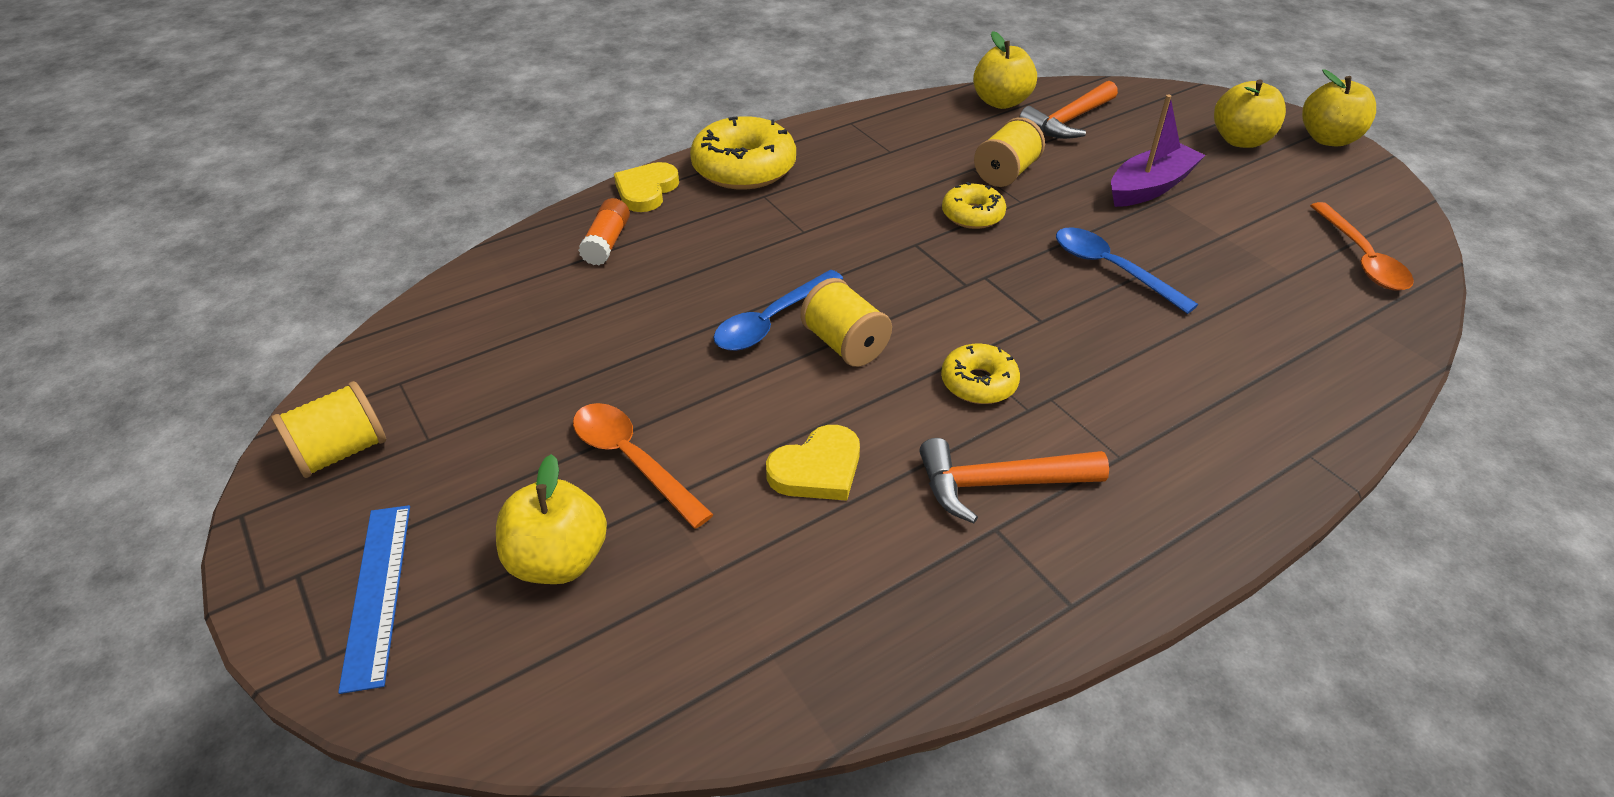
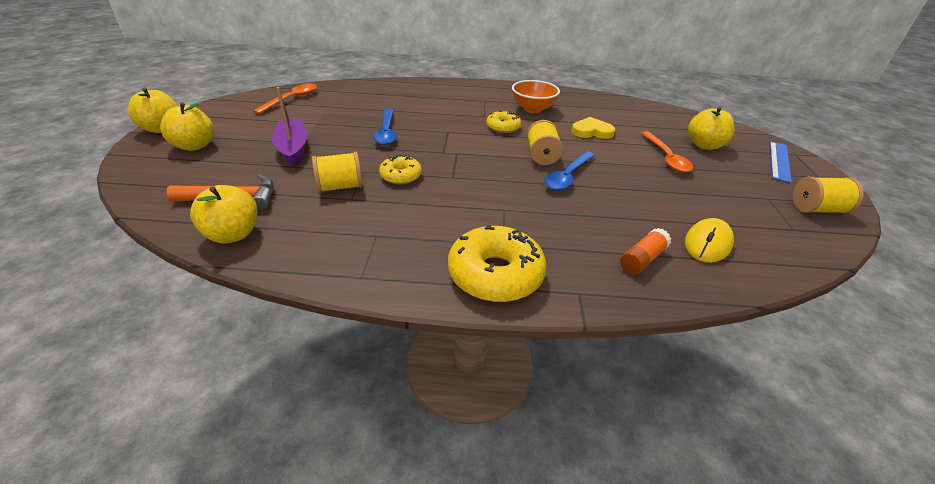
camera: 145 degrees left, 5 degrees down
(531, 298) = (707, 243): none -> yellow mouse
(646, 190) = (590, 292): yellow heart -> none
(771, 321) = (567, 176): blue spoon -> blue spoon turned 135 degrees clockwise
(998, 484) = (533, 109): orange hammer -> orange bowl
(1150, 187) = (293, 149): purple boat -> purple boat turned 75 degrees clockwise

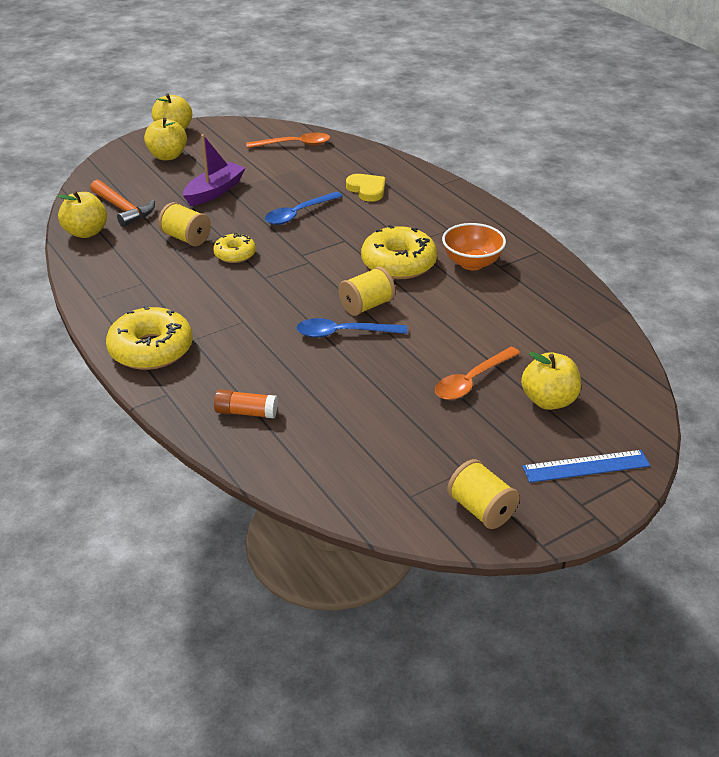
camera: 55 degrees right, 0 degrees up
(503, 127) = (398, 263): yellow donut -> yellow donut, size x1.77
(591, 131) = (469, 316): yellow heart -> yellow heart (367, 189)
(707, 243) = (314, 444): yellow mouse -> none

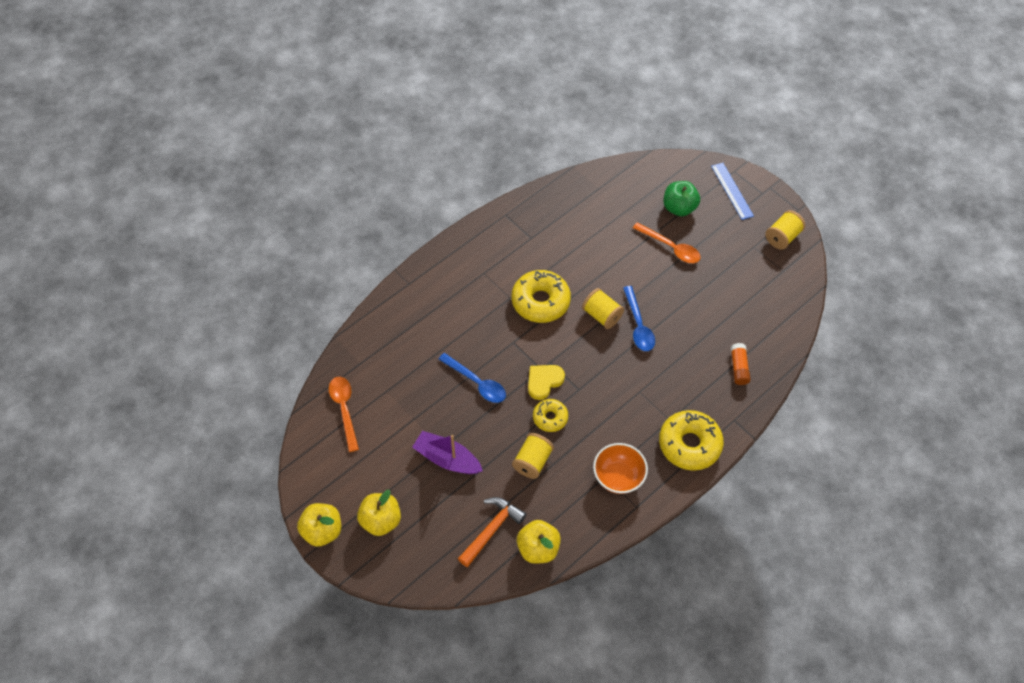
camera: 100 degrees left, 20 degrees up
(367, 189) = (426, 337): yellow heart -> yellow heart (544, 381)
(472, 263) = (531, 255): orange bowl -> orange bowl (618, 477)
(548, 400) = (679, 208): yellow apple -> green apple

